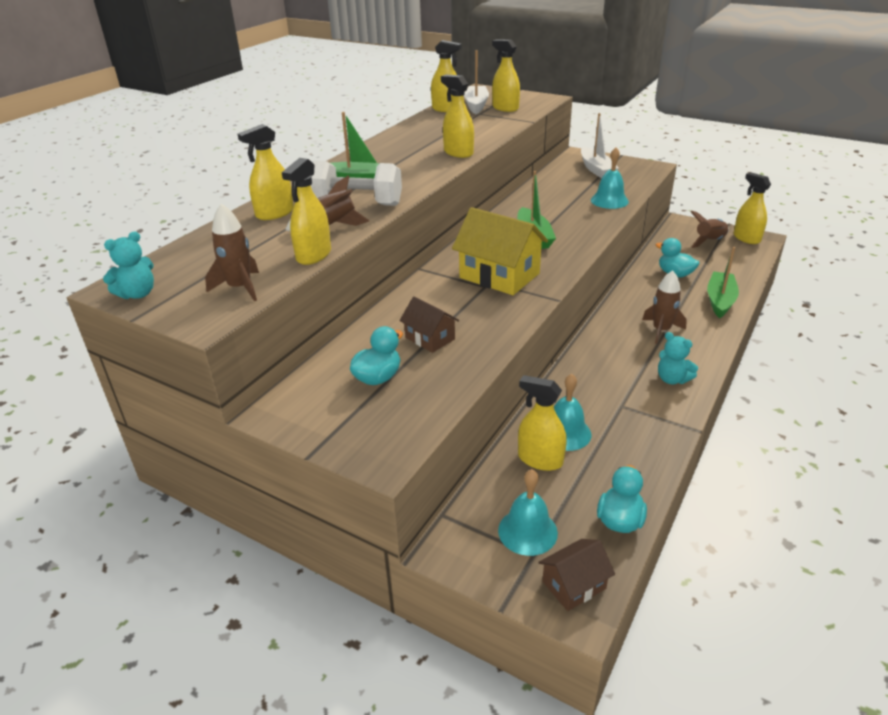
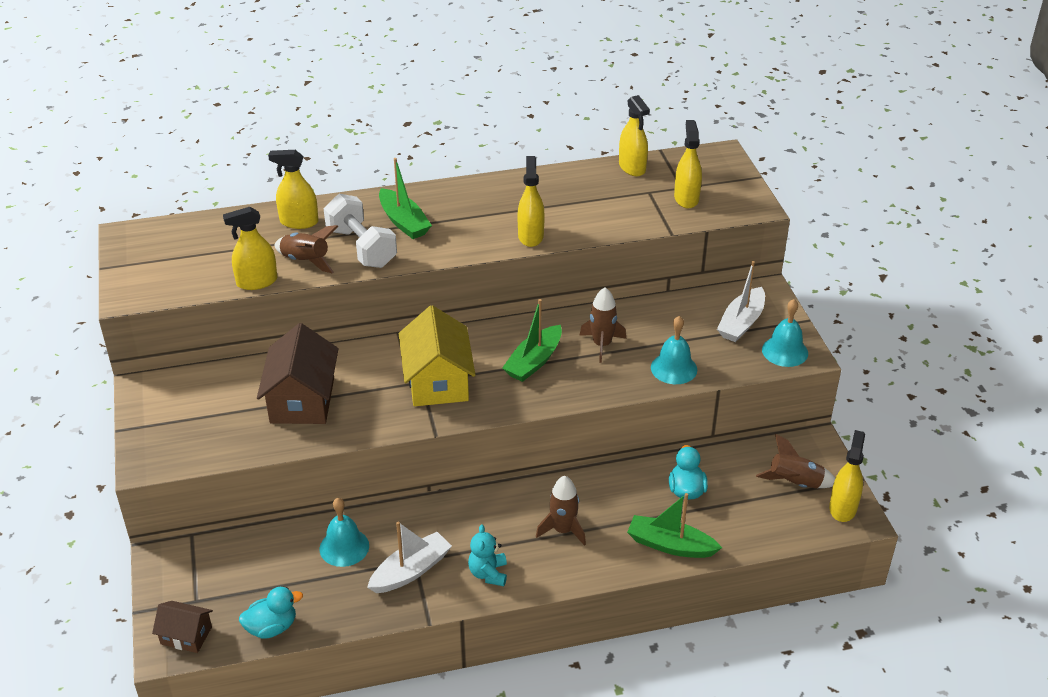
camera: 45 degrees right, 5 degrees up
(138, 294) = (129, 248): turquoise teddy bear -> none
(240, 288) = (180, 281): brown rocket -> brown rocket (602, 345)
(378, 378) = (227, 406): turquoise duck -> none
(430, 338) = (302, 400): brown house -> brown house, size x1.84
(476, 105) = (669, 178): white boat -> white boat (411, 571)
(527, 531) = (215, 586): turquoise bell -> turquoise bell (785, 351)
(540, 460) = (297, 550): yellow spray bottle -> none
(720, 300) = (670, 545): green boat -> green boat turned 135 degrees counterclockwise

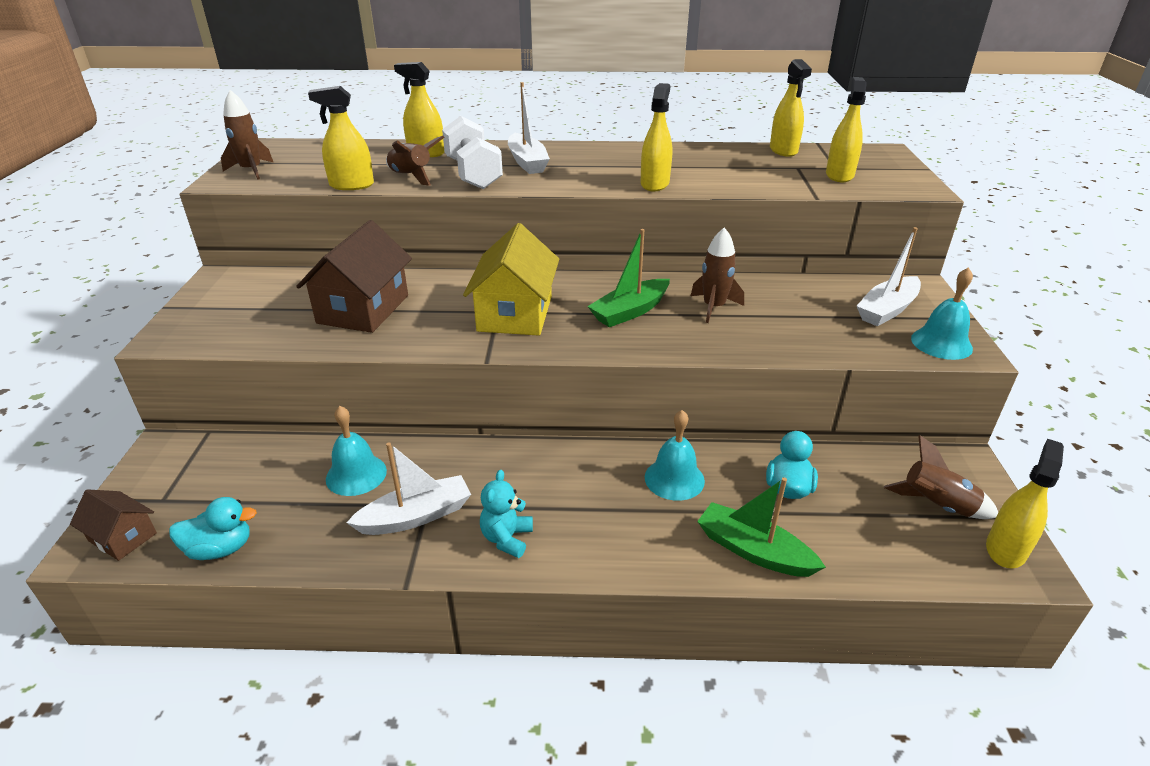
camera: 15 degrees right, 5 degrees down
(404, 222) = (527, 162): green boat -> white boat
(563, 530) = (618, 505): brown rocket -> brown rocket (251, 170)
(674, 368) = (795, 340): turquoise bell -> turquoise bell (674, 479)

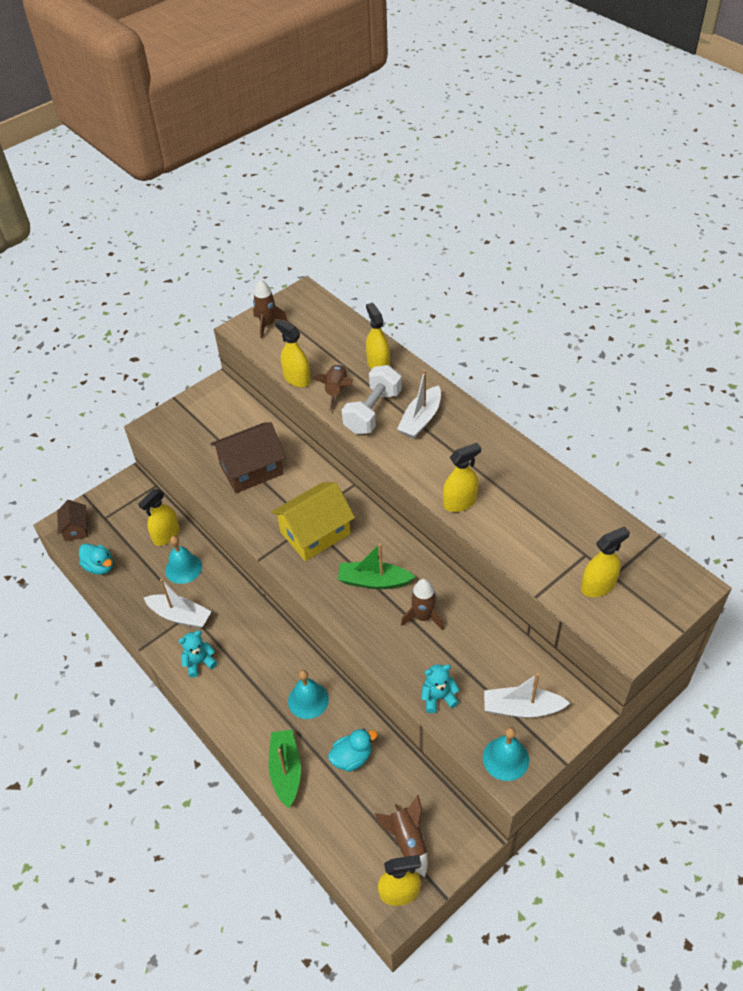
camera: 50 degrees right, 15 degrees up
(783, 150) = (613, 527): yellow spray bottle -> yellow spray bottle (166, 535)
(825, 344) = (438, 697): none -> turquoise teddy bear

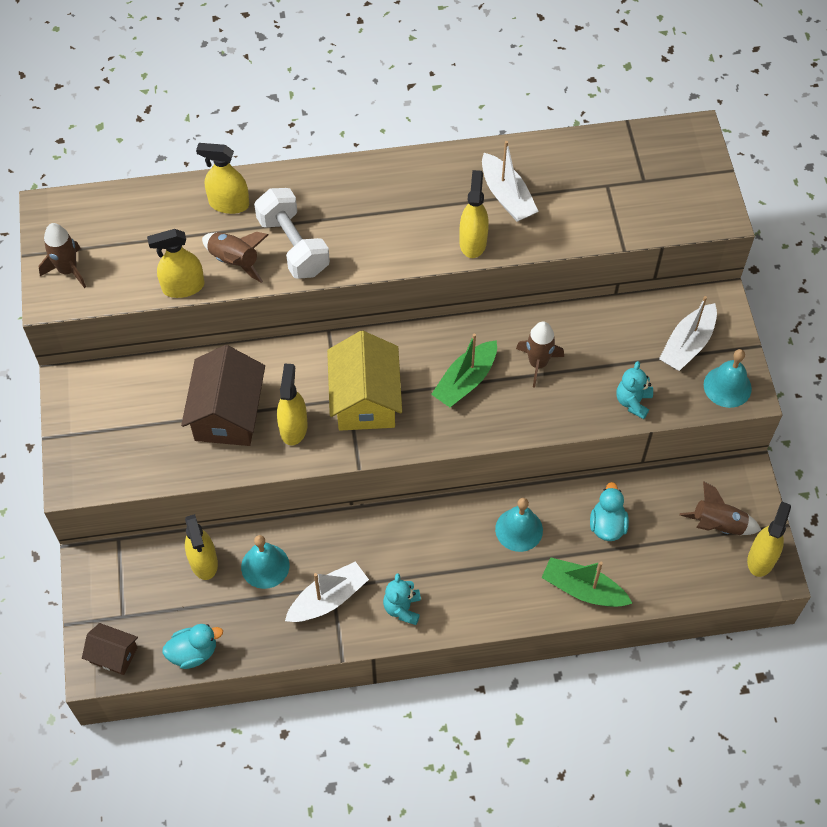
camera: 60 degrees left, 10 degrees up
(420, 419) = (339, 212): white boat -> white boat (507, 196)
(598, 586) = (646, 198): yellow spray bottle -> yellow spray bottle (293, 427)

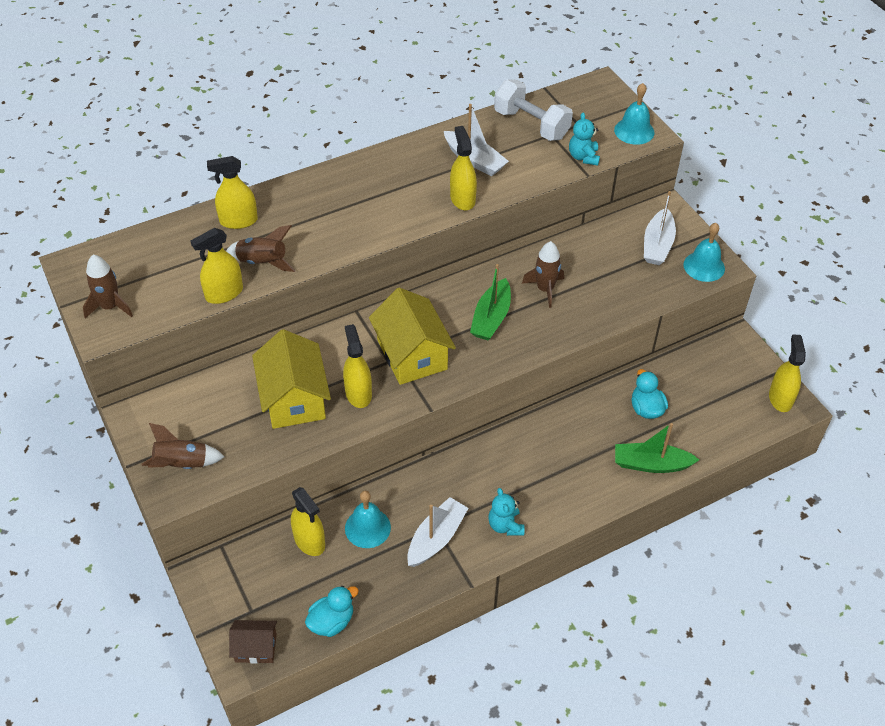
camera: 20 degrees left, 10 degrees down
(227, 413) = (294, 398): brown house -> yellow house
(293, 246) = (310, 238): white dumbbell -> white dumbbell (531, 124)
(519, 529) = (575, 433): turquoise bell -> turquoise bell (634, 131)
(633, 402) = (636, 297): turquoise teddy bear -> turquoise teddy bear (583, 157)
(718, 525) = (734, 383): brown rocket -> brown rocket (182, 464)

